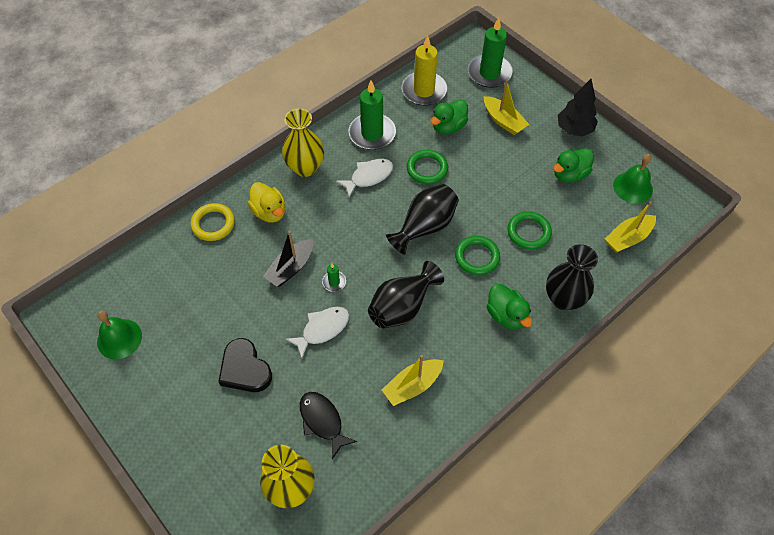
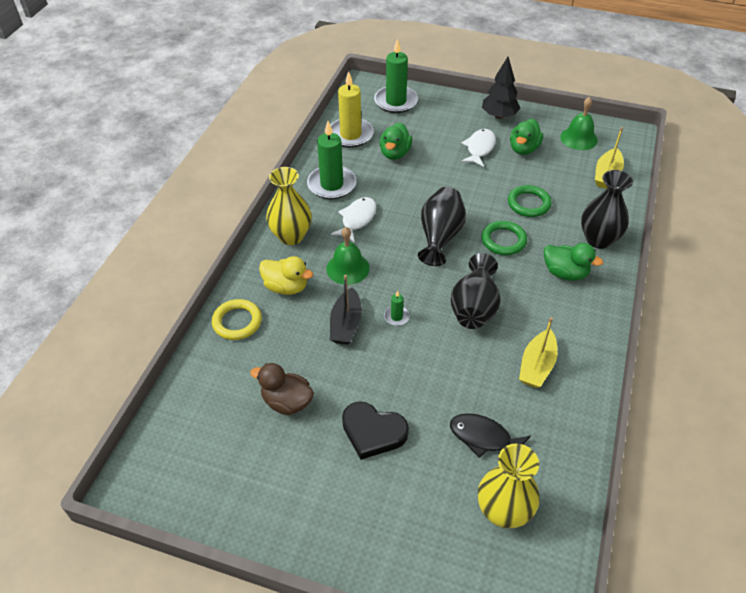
camera: 30 degrees left, 10 degrees down
(119, 338) = (218, 472): green bell -> green bell (348, 268)
(202, 310) = (287, 402): none -> brown duck
(322, 329) = (419, 361): white fish -> white fish (479, 148)
(427, 169) = (404, 192): green ring -> none
(503, 121) = (437, 131): yellow boat -> none

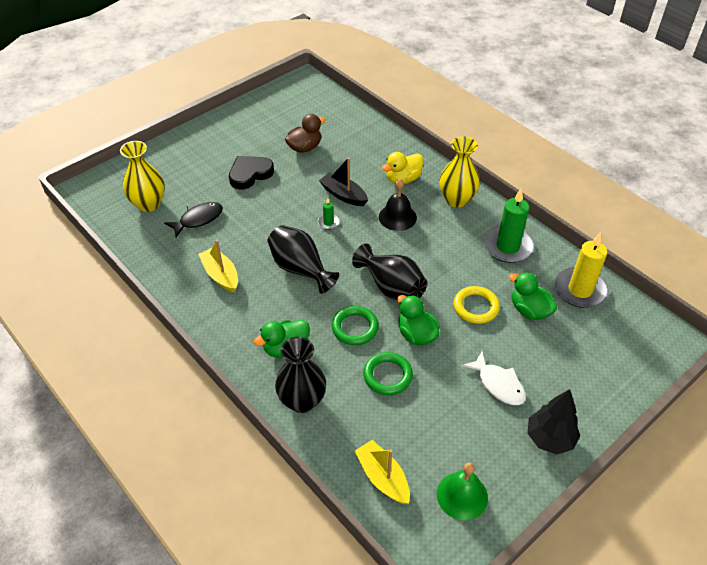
camera: 120 degrees right, 0 degrees up
(237, 322) = (388, 147): yellow ring -> yellow ring (476, 307)
(348, 268) = (397, 217): green bell -> black bell
(357, 219) = (450, 244): white fish -> none
(396, 101) = (626, 354): green candle -> none
(523, 149) = (474, 425): green duck -> green duck (416, 334)

